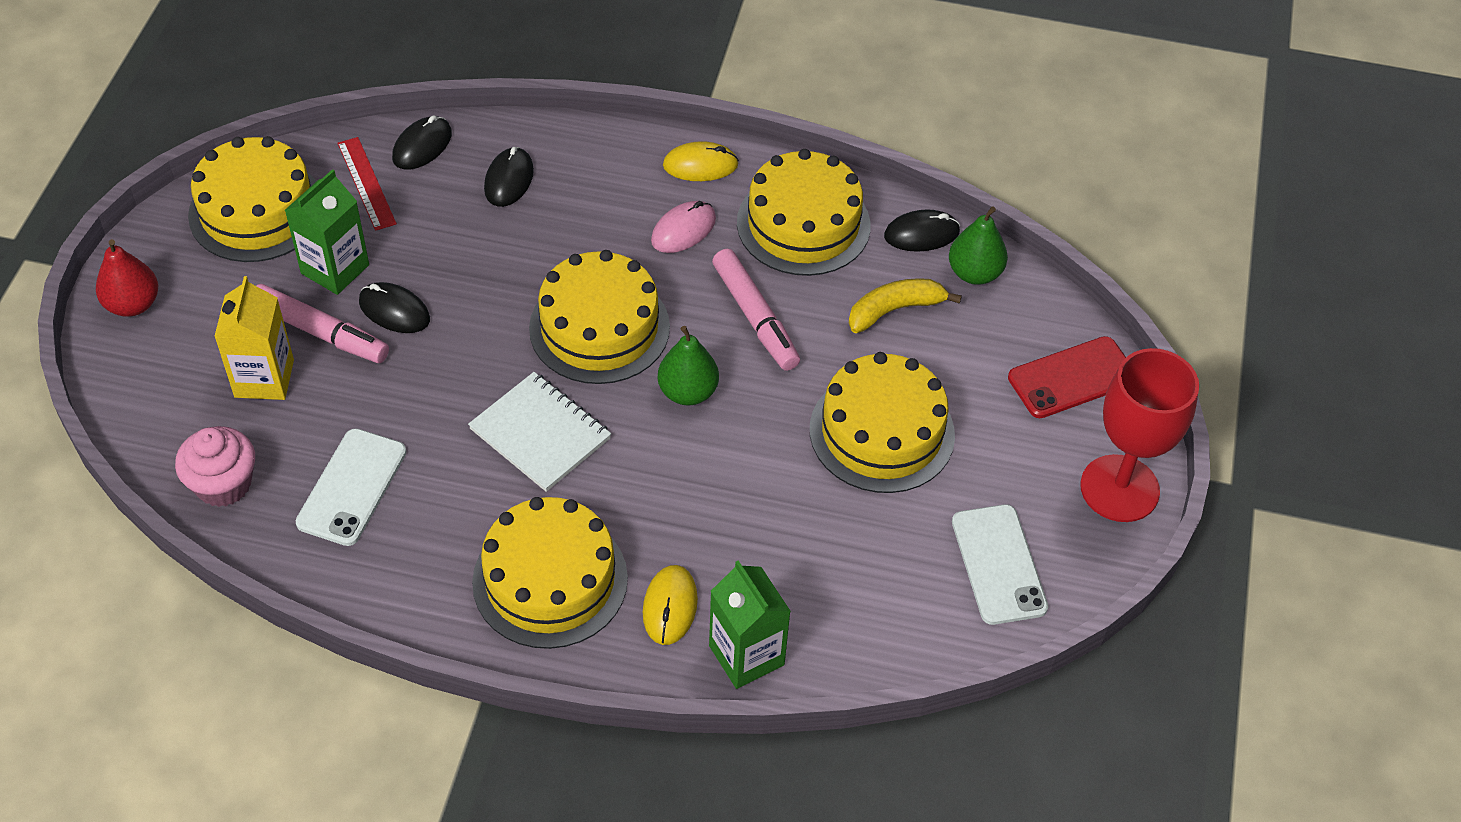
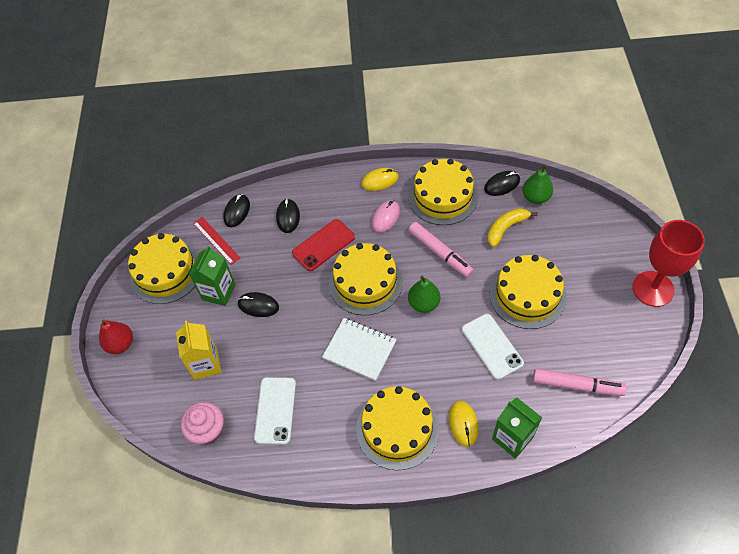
camera: 10 degrees left, 5 degrees up
(320, 332) = (224, 329): pink marker -> pink marker (576, 385)
(998, 564) = (613, 348): white phone -> white phone (492, 346)
(1072, 378) = (605, 238): red phone -> red phone (323, 245)

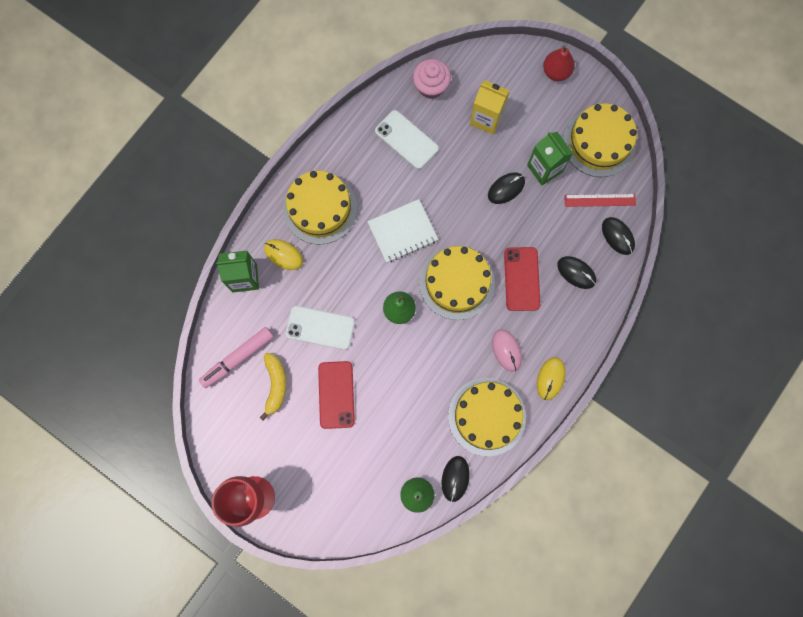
camera: 125 degrees right, 20 degrees up
(440, 253) = (433, 363): pink marker -> none
(506, 228) = (409, 438): yellow banana -> yellow banana (275, 385)
(527, 295) = (336, 394): yellow cake -> red phone

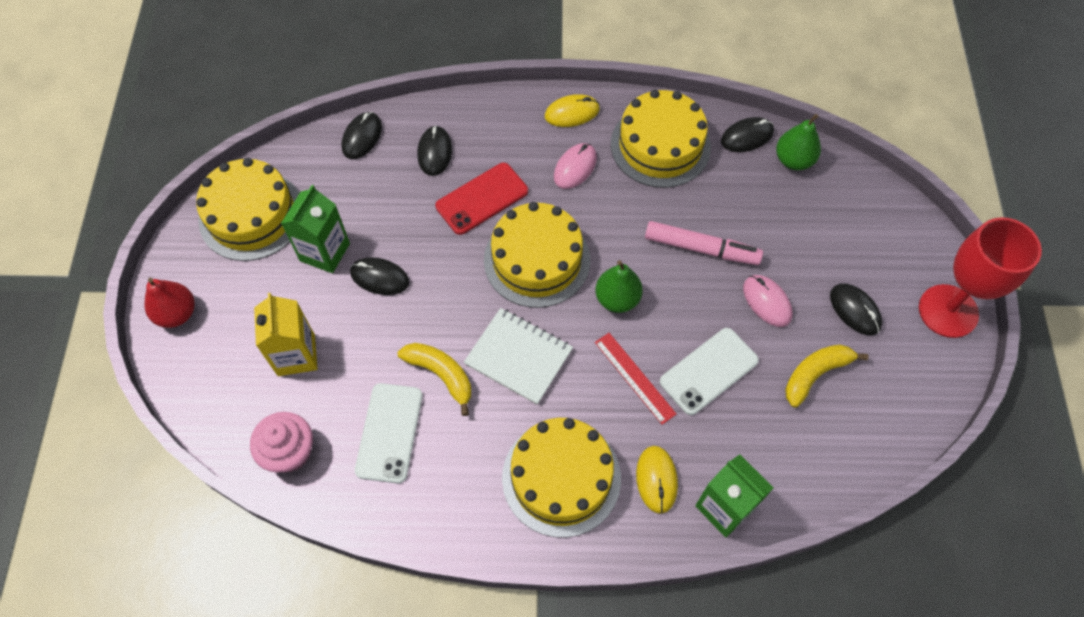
camera: 125 degrees left, 15 degrees down
(238, 358) = (824, 440): pink marker -> pink marker (700, 248)
(294, 442) = (855, 310): none -> black mouse
(320, 327) = (709, 371): white phone -> white phone turned 75 degrees clockwise
(336, 394) = (767, 302): red phone -> pink mouse
(421, 185) = (441, 375): none -> yellow banana
(600, 200) = (329, 176): red ruler -> red ruler (635, 377)

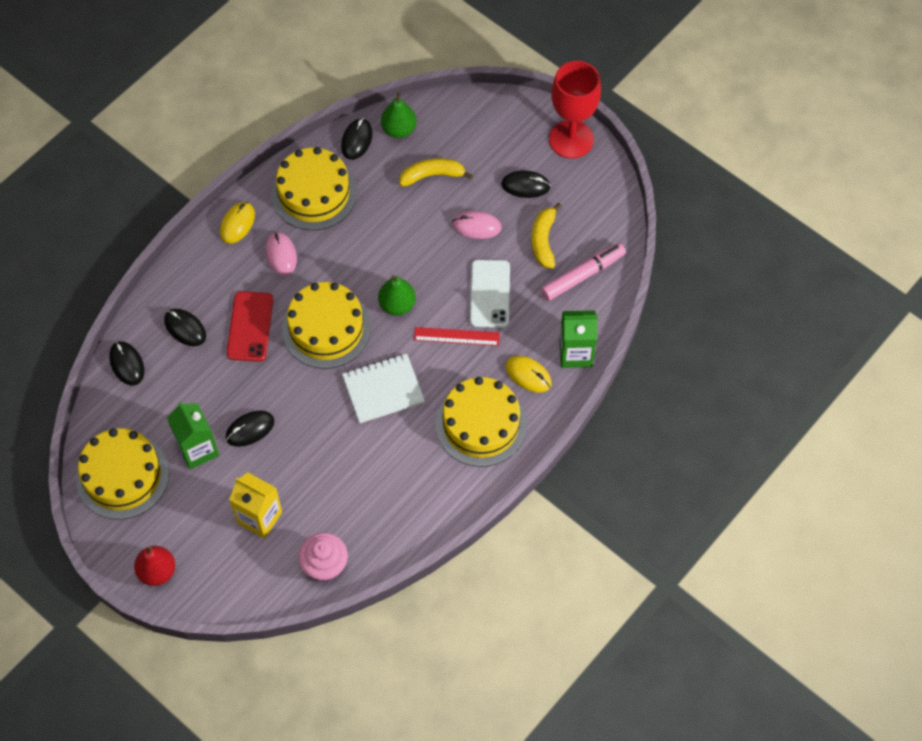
camera: 50 degrees left, 0 degrees up
(389, 432) = (365, 499): white phone -> none
(441, 375) = (354, 442): yellow banana -> yellow banana (432, 175)
(700, 248) = (408, 231): pink marker -> pink marker (582, 275)

